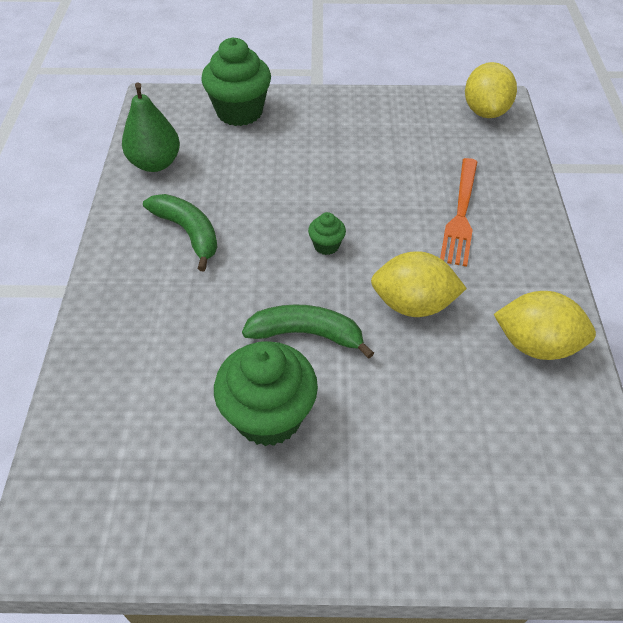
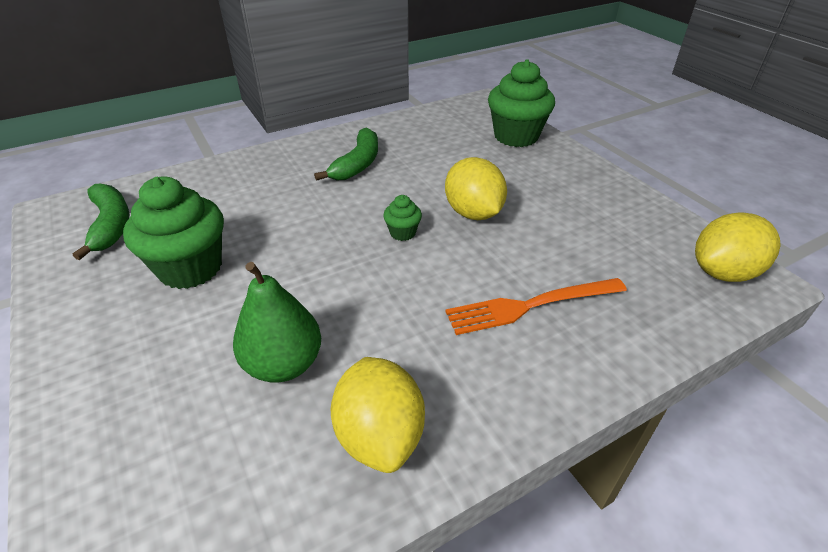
camera: 60 degrees right, 10 degrees down
(155, 163) = (416, 126): green pear -> green pear (284, 364)
(307, 334) = (290, 258): green banana -> green banana (111, 225)
(413, 304) = (370, 311): yellow lemon -> yellow lemon (473, 213)

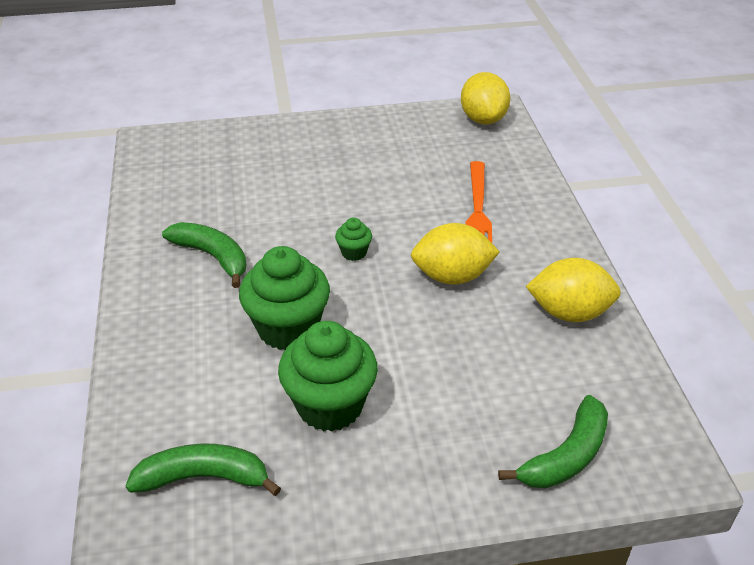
camera: 70 degrees left, 0 degrees up
(118, 475) = (565, 456): none -> green banana
(284, 364) = (487, 352): green pear -> none
(473, 213) = (349, 205): yellow lemon -> yellow lemon (452, 276)
(516, 136) = (240, 143): green cupcake -> green cupcake (288, 328)

